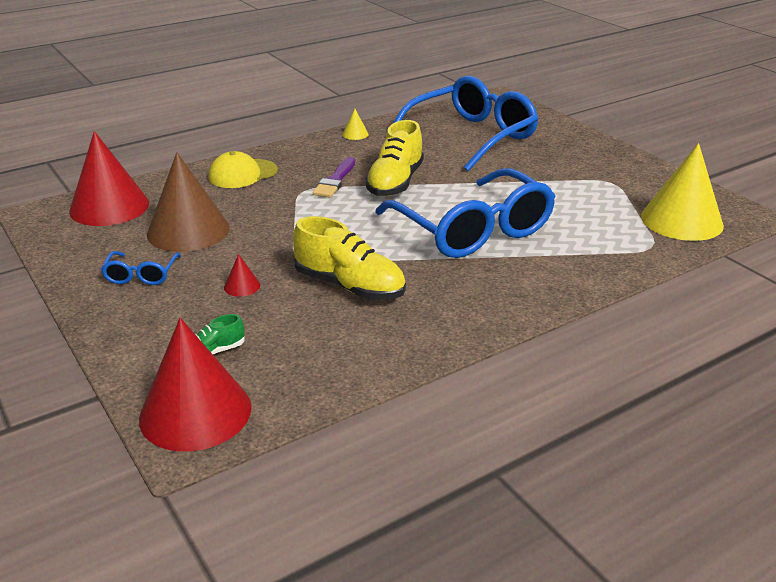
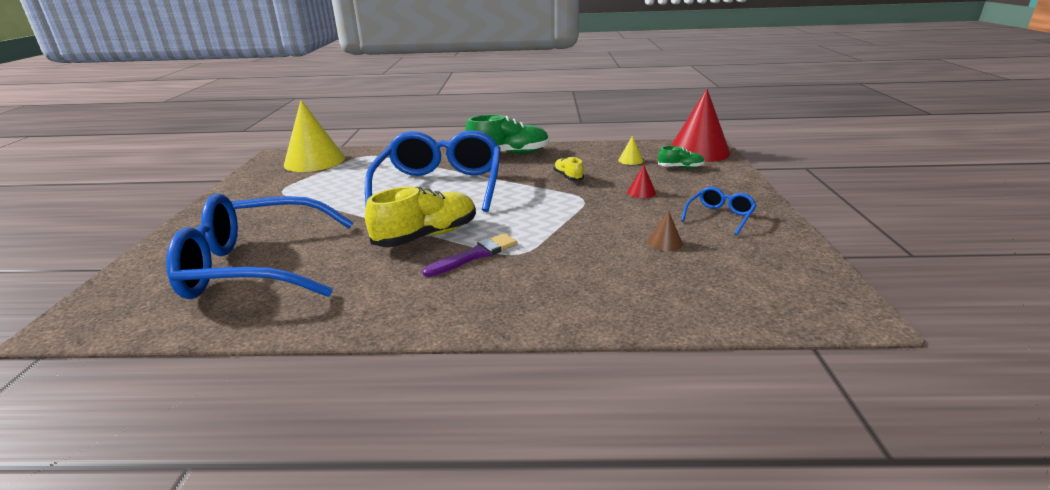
camera: 145 degrees left, 5 degrees down
(109, 207) = (751, 296): red cone -> none
(188, 231) = (665, 242): brown cone -> brown cone, size x0.40
(242, 174) = (563, 296): yellow cap -> none
(349, 286) = (568, 177): yellow shoe -> yellow shoe, size x0.50
(355, 134) = (354, 319): yellow cone -> yellow cone (630, 160)
(481, 308) = (509, 154): none -> green shoe

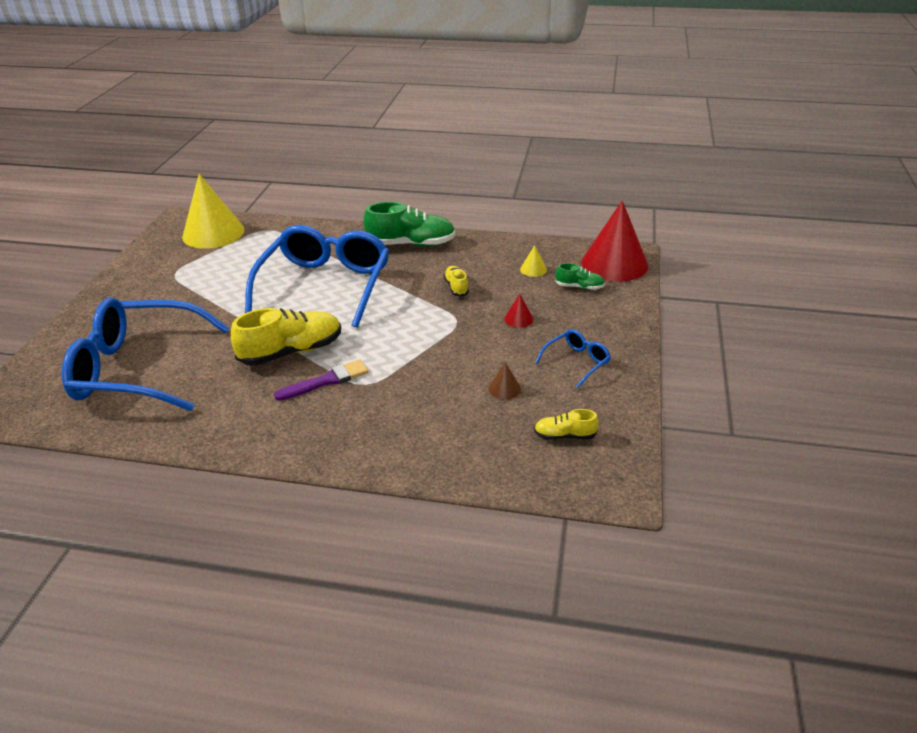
camera: 10 degrees right, 10 degrees up
(755, 273) = (564, 435): none -> yellow shoe

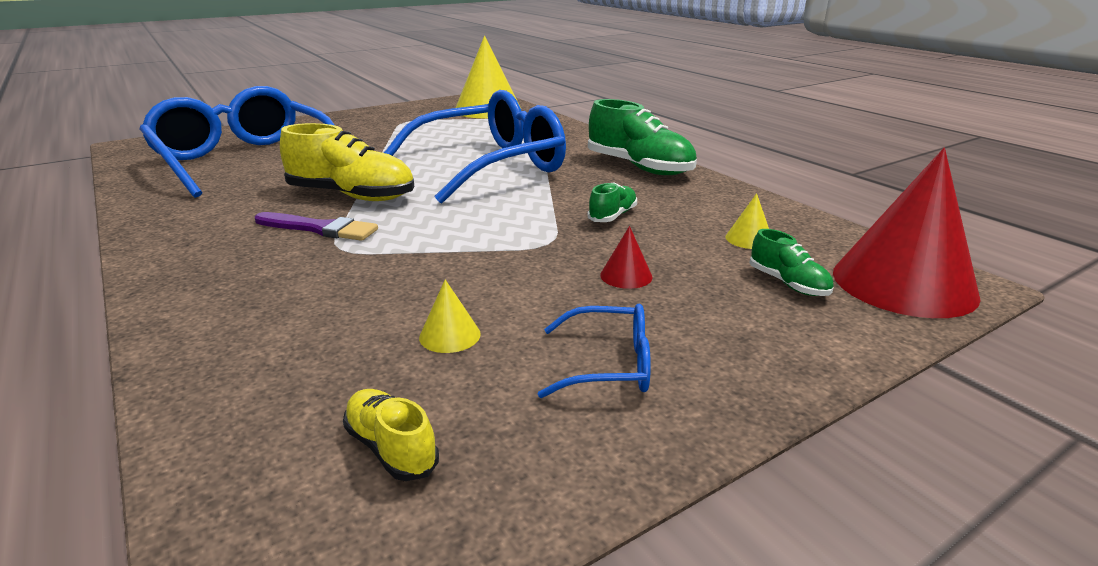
camera: 45 degrees right, 10 degrees down
(456, 287) = (612, 216): yellow shoe -> green shoe
(504, 388) = (450, 335): brown cone -> yellow cone

